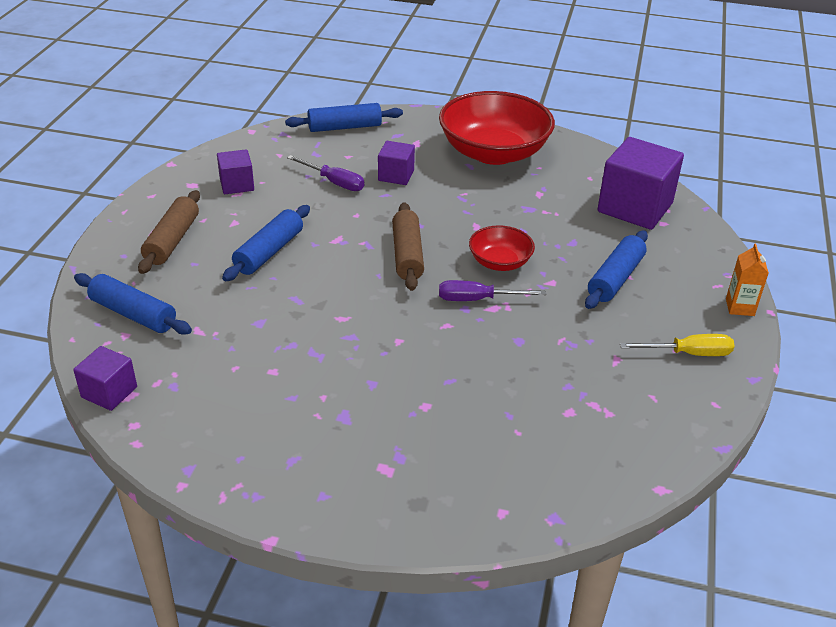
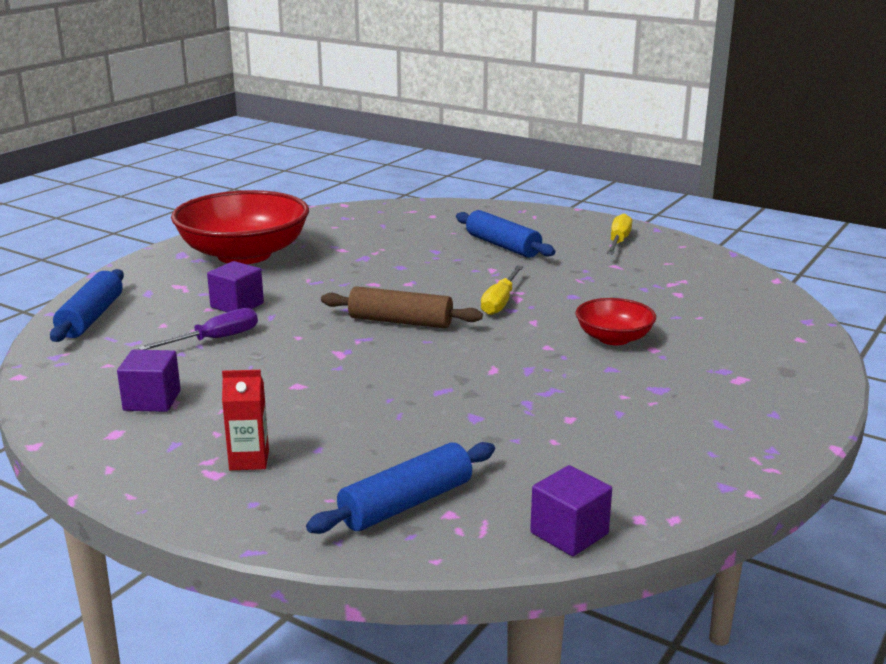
camera: 70 degrees left, 15 degrees down
(172, 240) = (249, 460): brown rolling pin -> red carton
(269, 252) = (333, 395): blue rolling pin -> none
(477, 299) = (500, 302): purple screwdriver -> yellow screwdriver
(500, 262) = (445, 283): red bowl -> red bowl (614, 338)
(635, 207) = (400, 220): purple cube -> none
(740, 307) = (567, 215): orange carton -> none

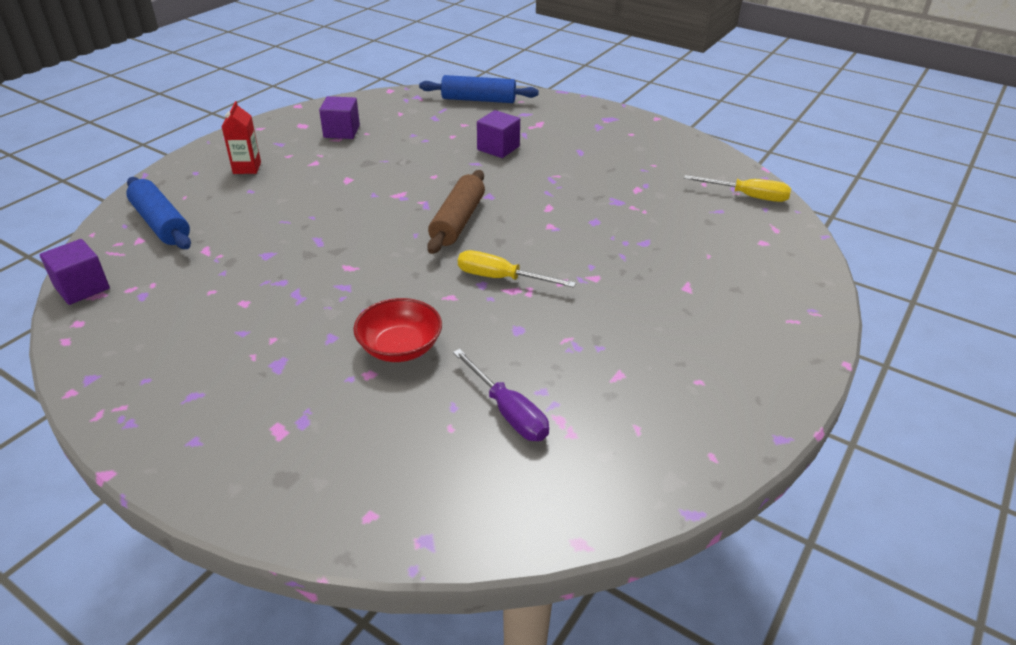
camera: 90 degrees right, 15 degrees up
(215, 339) = (433, 144): purple screwdriver -> purple screwdriver (508, 412)
(244, 254) = (613, 144): red bowl -> none
(502, 246) = (670, 288): blue rolling pin -> none
(618, 241) = (711, 389): yellow screwdriver -> yellow screwdriver (747, 196)

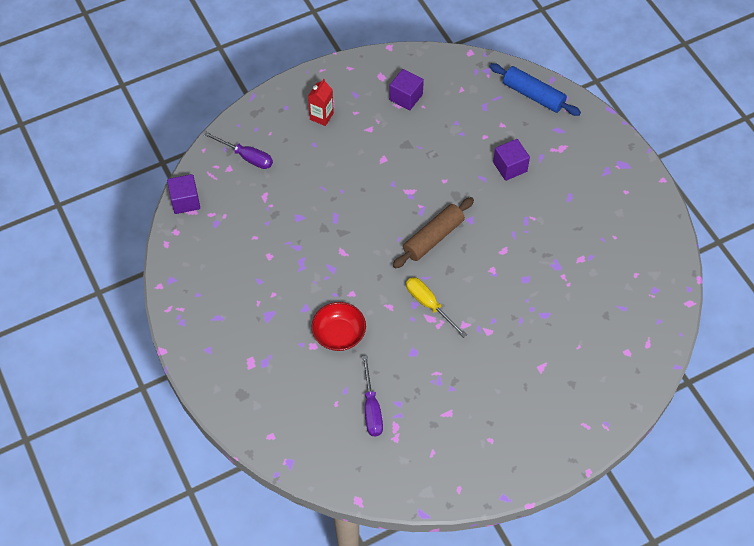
camera: 30 degrees right, 20 degrees up
(161, 223) = (246, 157): blue rolling pin -> purple screwdriver
(747, 196) = (657, 303): yellow screwdriver -> none

